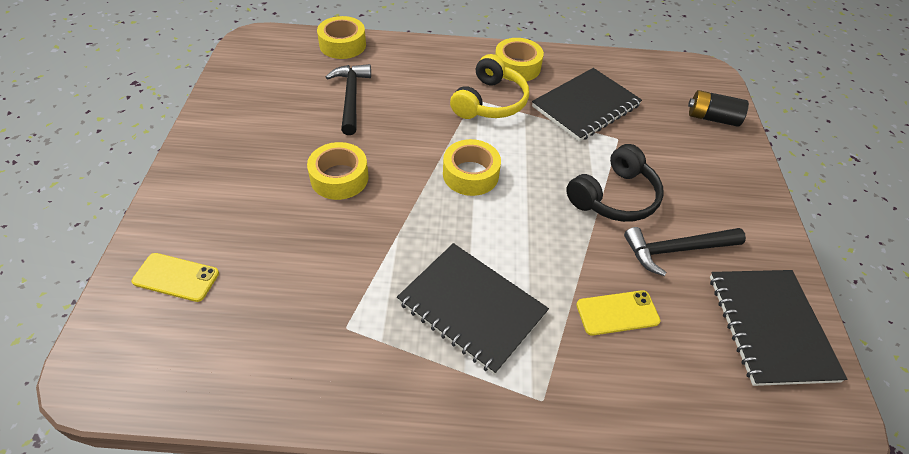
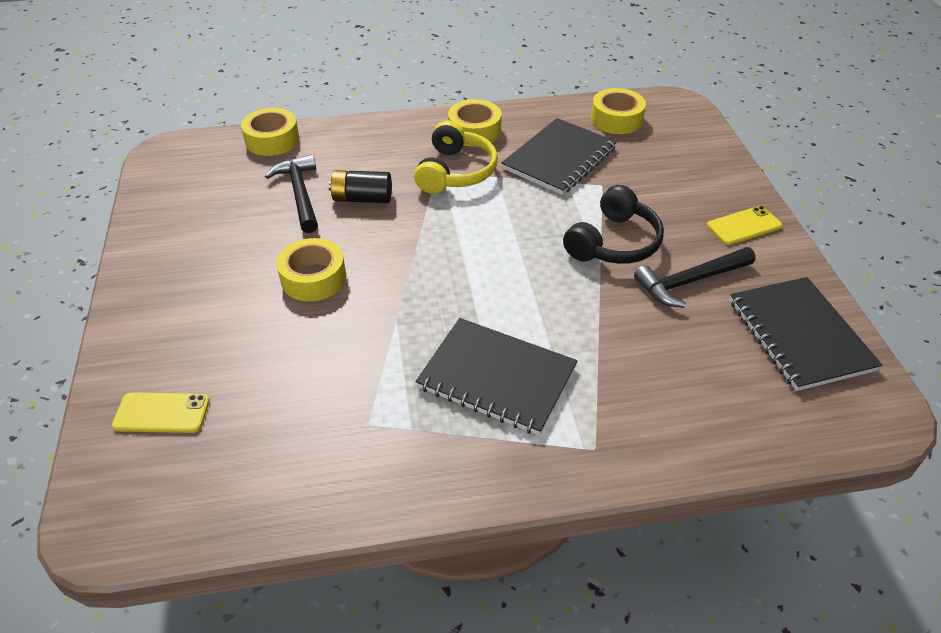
camera: 10 degrees left, 5 degrees down
(470, 174) = (456, 248): yellow tape -> yellow tape (616, 119)
(617, 313) = (647, 352): yellow phone -> yellow phone (744, 226)
(712, 118) = (692, 148): black battery -> black battery (362, 198)

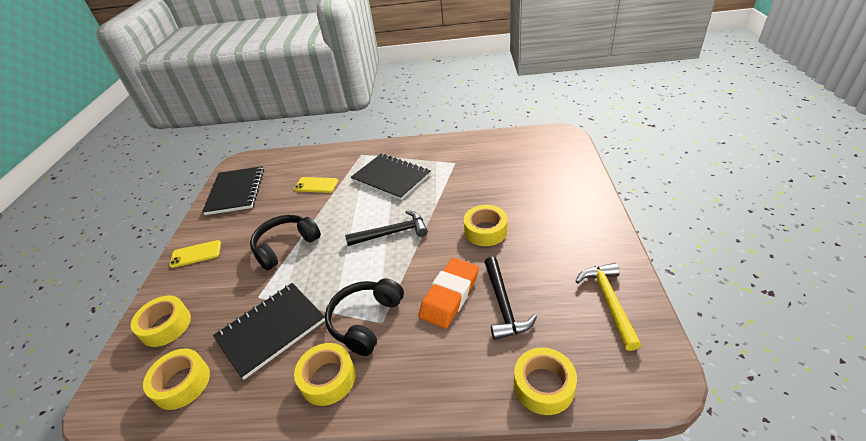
camera: 165 degrees left, 5 degrees down
(162, 413) = (555, 167): yellow phone -> yellow phone (316, 185)
(180, 203) = (609, 302): none -> yellow hammer
(362, 198) = (450, 296): black battery -> orange eraser
(455, 172) = (365, 321): yellow headphones -> black headphones
(687, 154) = (166, 326): none -> yellow tape
(690, 281) = (262, 219): black hammer -> black hammer (392, 233)

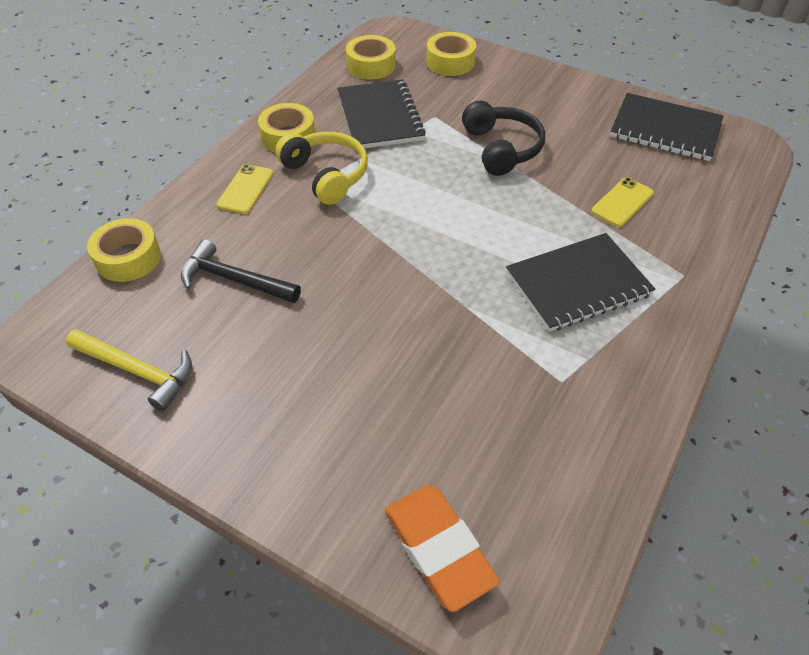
camera: 115 degrees right, 10 degrees up
(196, 254) = (548, 86): yellow phone -> yellow phone (245, 189)
(365, 321) = (326, 175): black headphones -> yellow headphones
(392, 233) = (443, 239): black hammer -> none
(450, 296) = (292, 245): orange eraser -> orange eraser (438, 549)
(485, 231) = (359, 328): yellow tape -> none

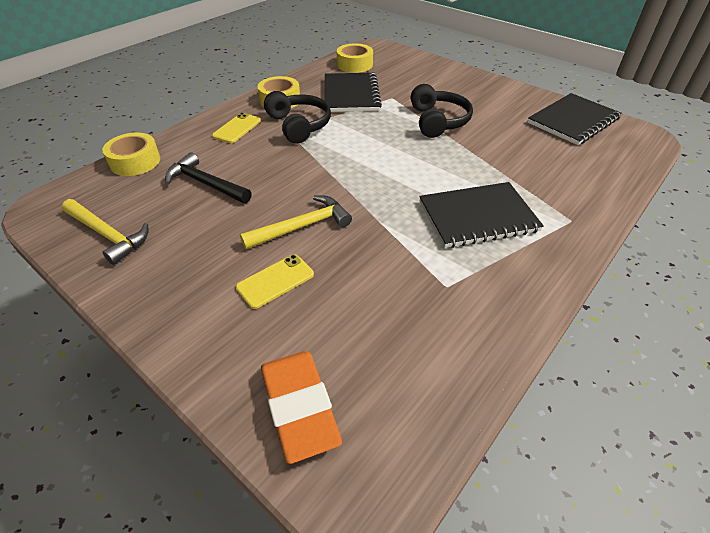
camera: 10 degrees right, 5 degrees down
(326, 175) = (299, 125): yellow headphones -> black headphones
(375, 326) = (302, 226): none -> yellow hammer
(450, 62) = (413, 67): yellow tape -> none
(622, 202) = (528, 165): yellow phone -> yellow phone (275, 281)
(665, 130) = (573, 121): black notebook -> black notebook turned 75 degrees counterclockwise

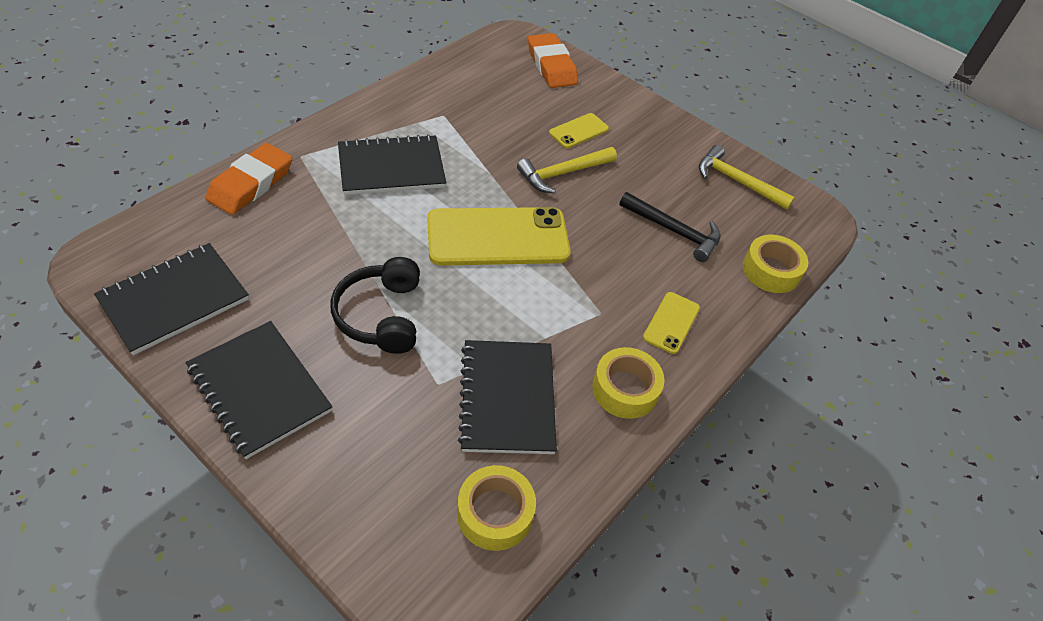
camera: 175 degrees right, 5 degrees up
(299, 125) = (585, 322): black headphones -> none
(364, 168) = (498, 237): none -> yellow phone
(489, 91) = (259, 390): none -> black notebook
(592, 191) = (251, 184): none -> orange eraser

